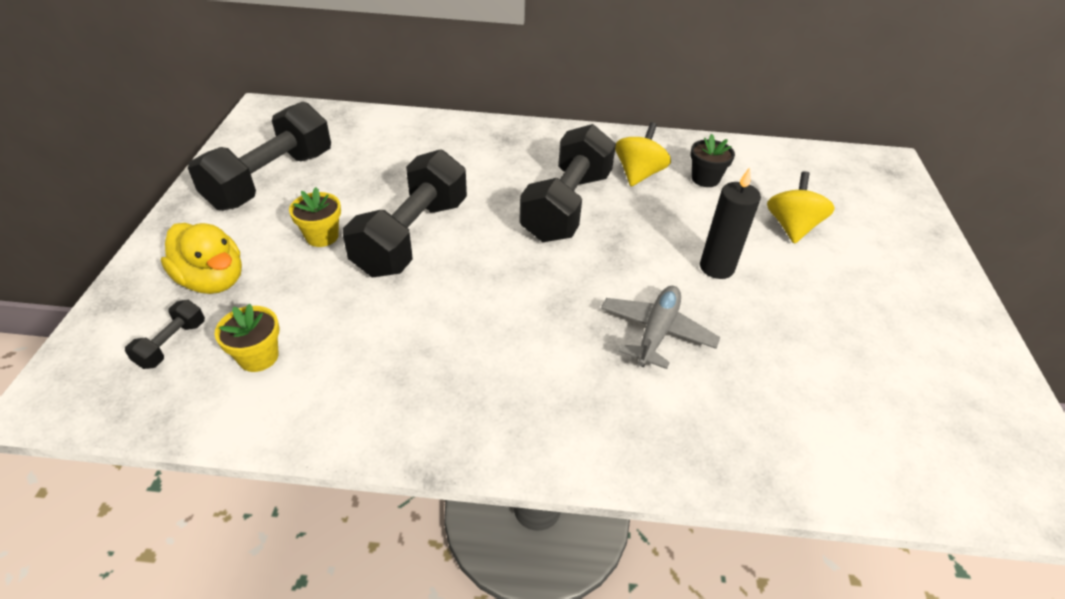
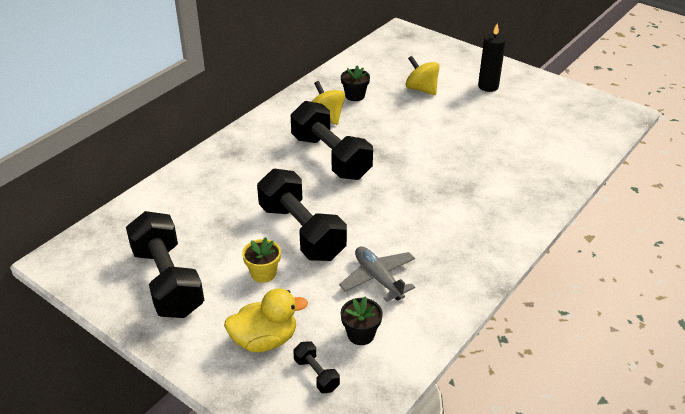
camera: 55 degrees left, 5 degrees down
(258, 357) = (361, 334): yellow flower pot -> black flower pot
(656, 332) = (461, 171): grey plane -> grey plane (378, 278)
(716, 267) = (430, 129): black candle -> black candle (488, 86)

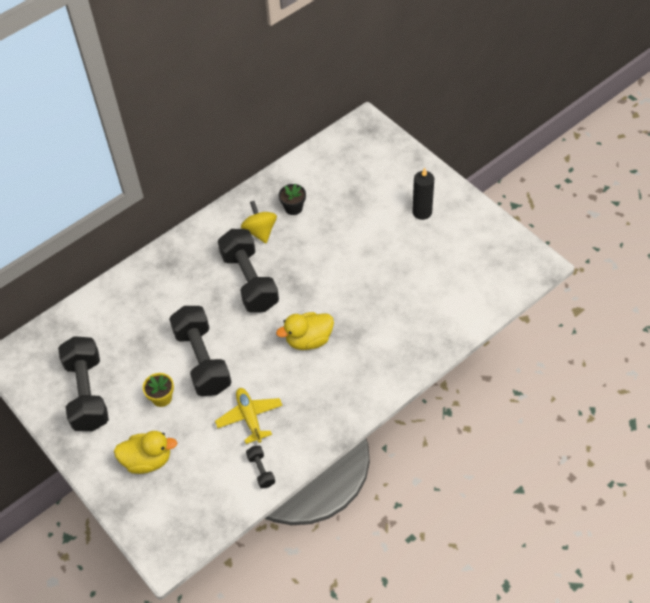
camera: 15 degrees right, 15 degrees up
(316, 374) = (177, 497): black dumbbell -> black dumbbell (261, 470)
(361, 334) = (220, 468): black flower pot -> none
(378, 278) = (250, 417): grey plane -> yellow plane
(417, 199) = (309, 340): none -> yellow duck
(421, 89) = (357, 207): yellow spinning top -> none

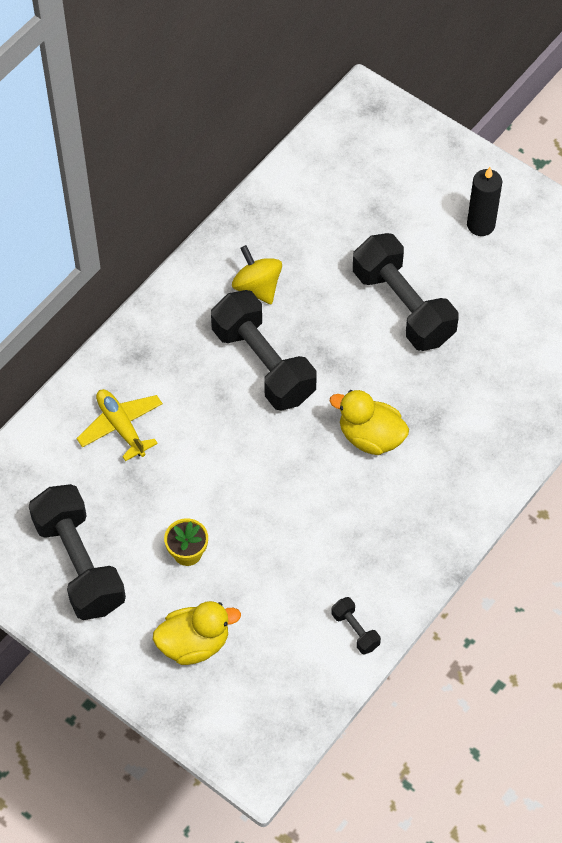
camera: 15 degrees left, 5 degrees up
(202, 360) = (229, 490): black dumbbell -> black dumbbell (403, 306)
(250, 417) = (319, 560): yellow plane -> yellow plane (121, 427)
(293, 208) = (295, 244): black flower pot -> none
(309, 340) = (370, 437): yellow duck -> yellow duck turned 60 degrees clockwise

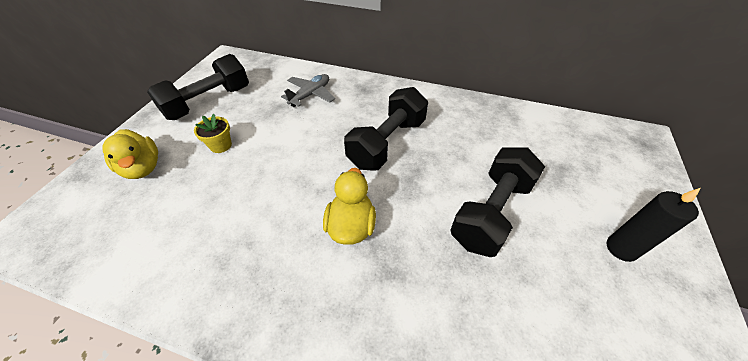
camera: 70 degrees right, 10 degrees down
(121, 427) = (310, 95): yellow plane -> grey plane
(257, 287) = (446, 124): yellow spinning top -> none
(355, 630) = (144, 272): black dumbbell -> none

